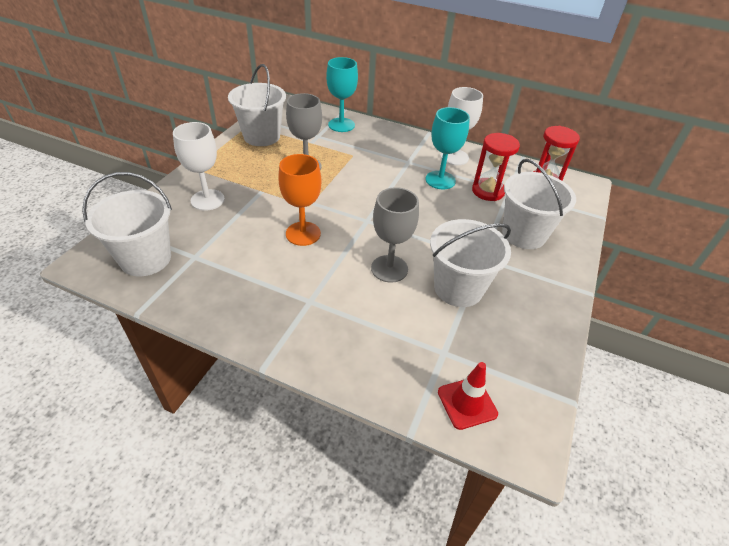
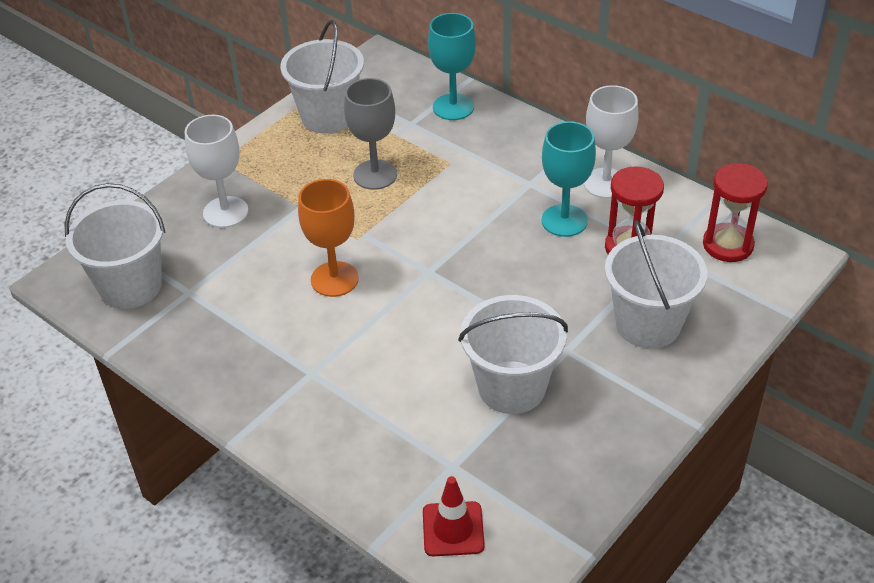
camera: 20 degrees right, 0 degrees up
(389, 269) = (430, 346): grey goblet -> none

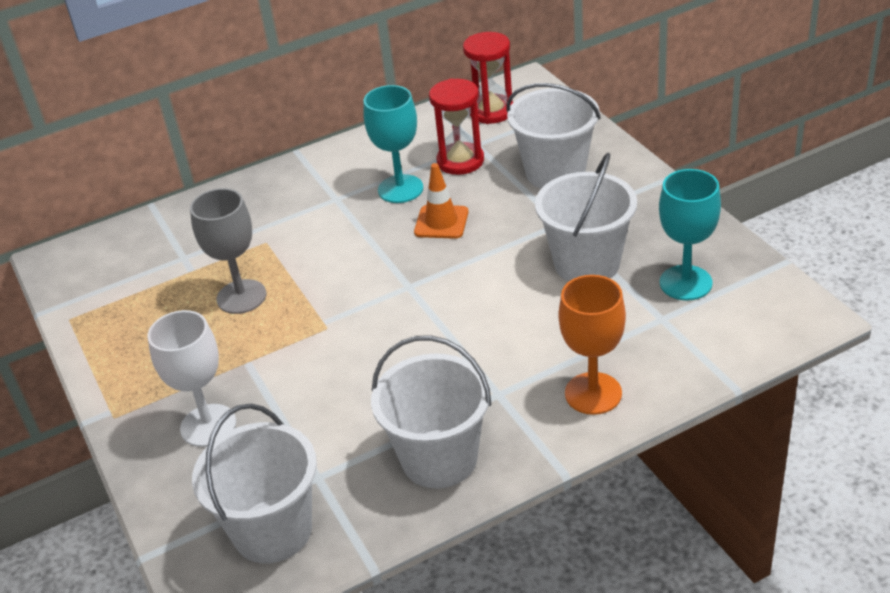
camera: 65 degrees left, 5 degrees down
(328, 116) = (117, 315): white bucket -> white bucket (439, 458)
(334, 279) = (376, 354): orange goblet -> orange goblet (593, 393)
(453, 107) = (184, 223): turquoise goblet -> turquoise goblet (685, 283)
(453, 529) = (734, 332): red traffic cone -> none
(528, 264) = (441, 222): none -> orange traffic cone
(605, 183) = (370, 155): white goblet -> none

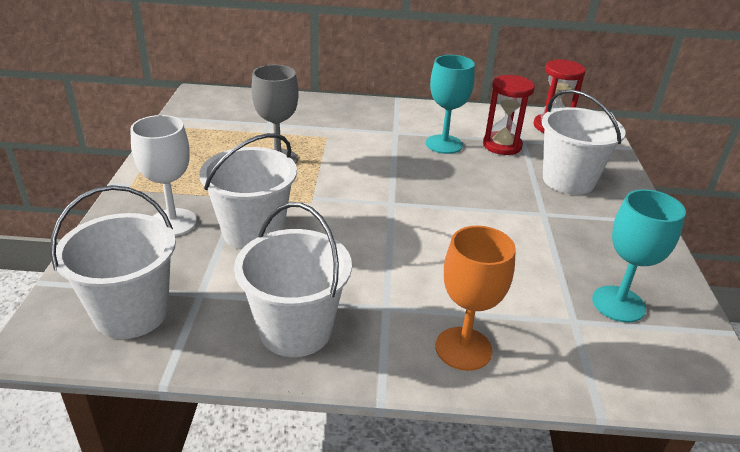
camera: 25 degrees right, 5 degrees down
(441, 222) = (453, 175): orange traffic cone -> none
(587, 264) = (541, 250): white bucket -> white bucket (253, 232)

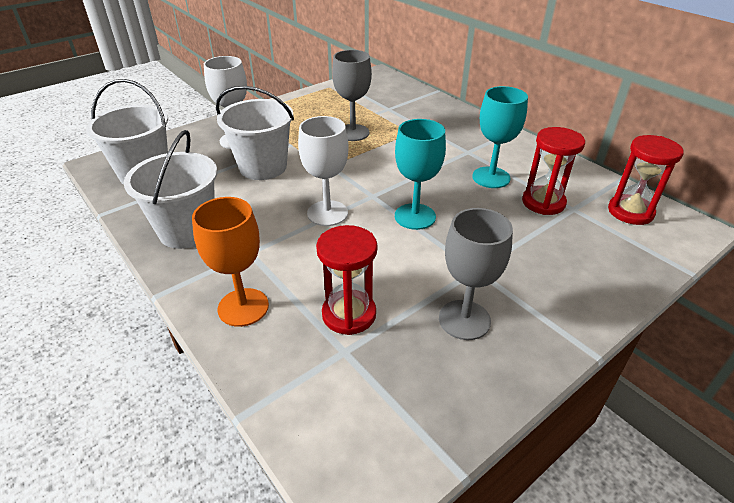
camera: 50 degrees right, 5 degrees up
(385, 237) = (327, 213): none -> white goblet
(533, 296) = (349, 314): none -> red hourglass
(568, 180) = (554, 260): white bucket -> none
(592, 249) = (464, 320): none -> grey goblet
(618, 304) = (402, 369): turquoise goblet -> turquoise goblet (415, 216)

